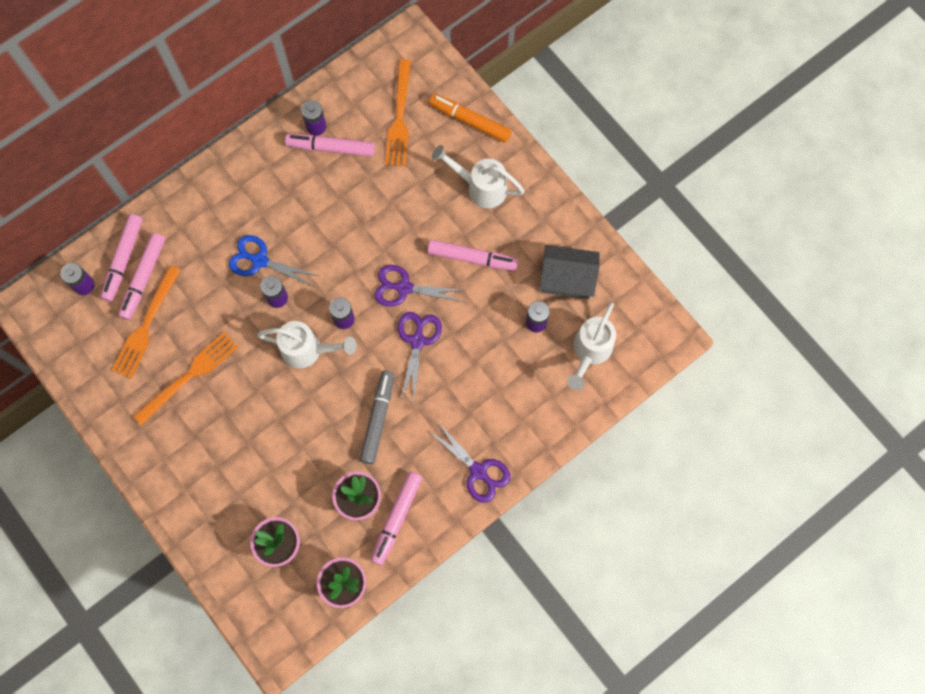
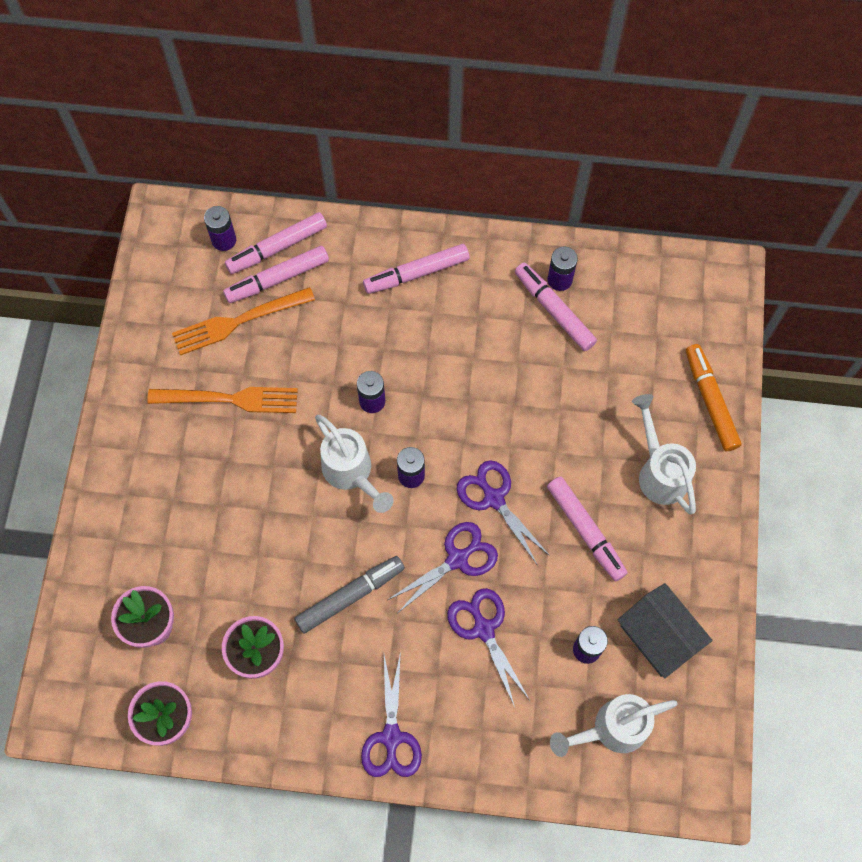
camera: 45 degrees right, 5 degrees down
(260, 261) = (390, 354): blue scissors -> none
(396, 518) = (274, 705): pink marker -> pink marker (416, 273)
(399, 118) = (645, 339): orange fork -> none
(470, 365) = (484, 629): none -> purple scissors

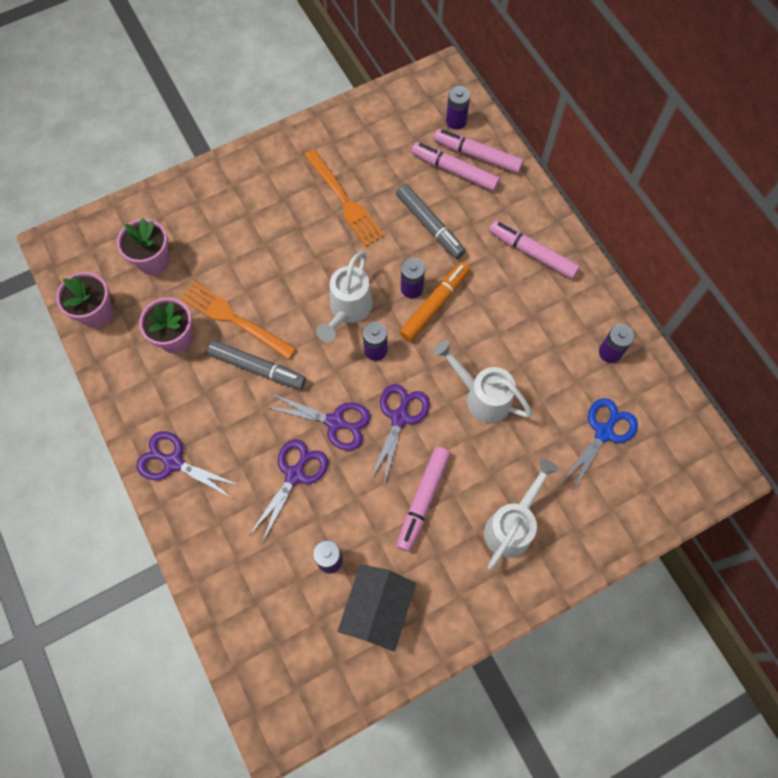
camera: 55 degrees right, 0 degrees up
(238, 322) = (403, 168): orange fork -> orange fork (233, 319)
(318, 341) = (429, 225): none -> grey marker
(391, 737) = (173, 462): purple scissors -> purple scissors turned 60 degrees clockwise
(554, 310) = (582, 364): pink marker -> none
(611, 729) = (279, 619): white watering can -> white watering can (481, 396)
(628, 338) = (604, 432): none -> blue scissors
(710, 400) = (602, 528): orange marker -> orange marker (435, 305)

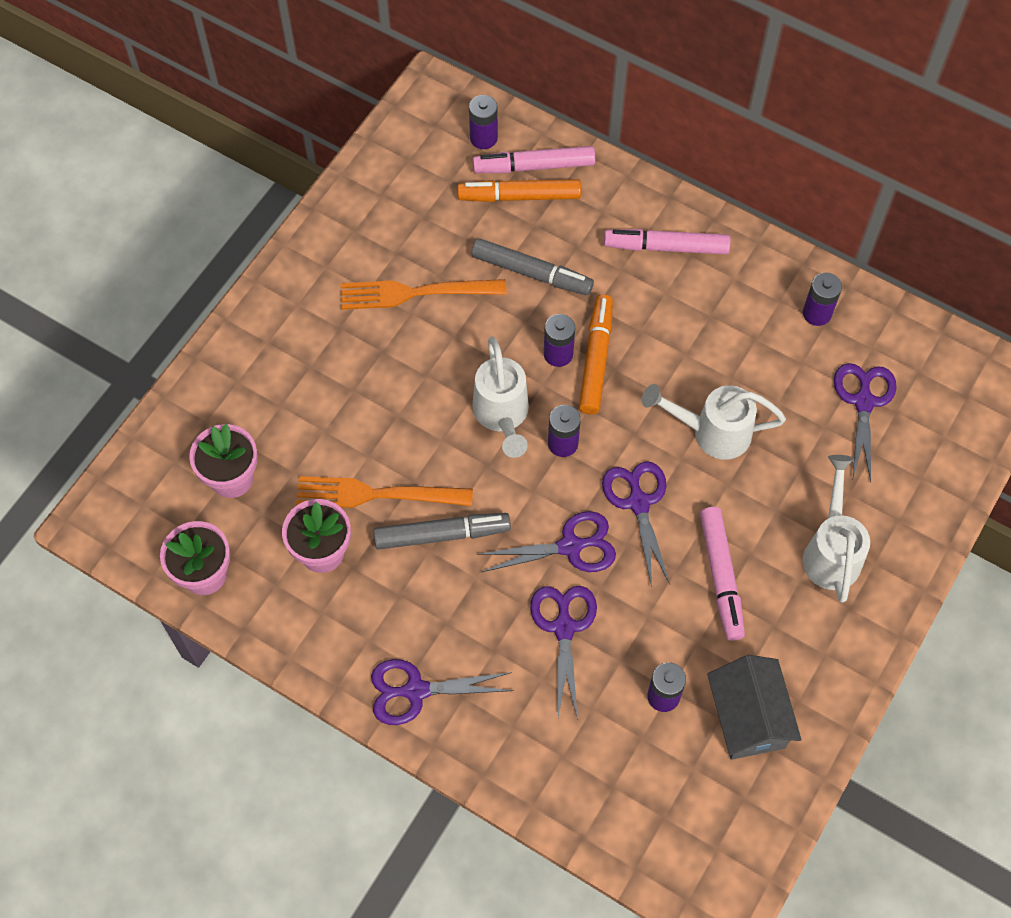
camera: 30 degrees left, 5 degrees down
(344, 201) = (415, 293): orange fork -> orange fork turned 150 degrees clockwise
(454, 171) = (519, 196): pink marker -> orange marker
(604, 432) = (863, 402): blue scissors -> purple scissors

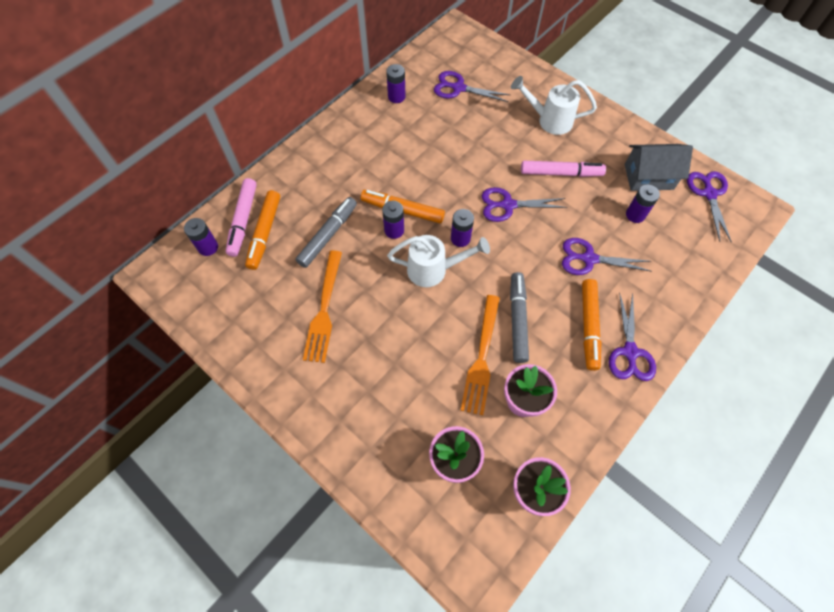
camera: 80 degrees left, 0 degrees up
(447, 632) = (589, 326): none -> orange marker
(570, 546) = (534, 246): purple scissors -> purple scissors (709, 194)
(666, 247) = (330, 159): pink marker -> none
(711, 432) = (466, 160): white watering can -> none

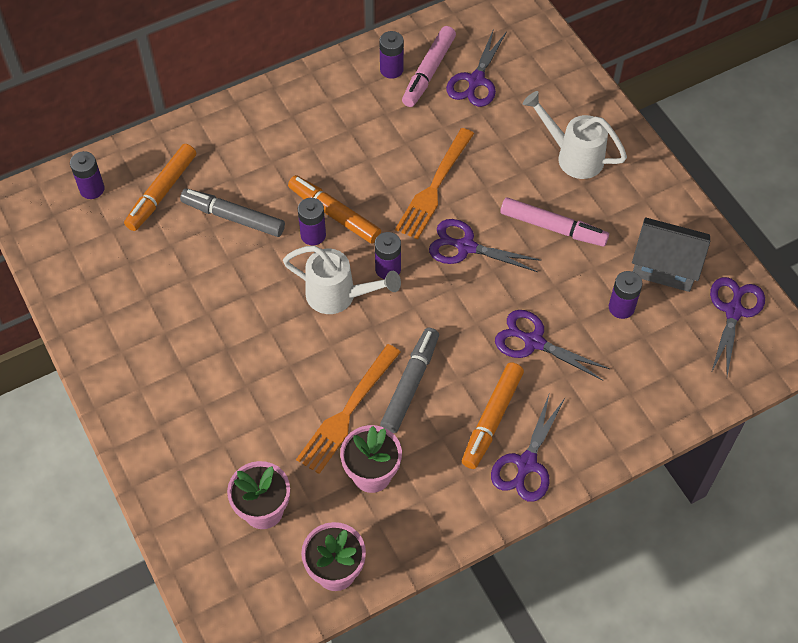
camera: 20 degrees right, 5 degrees down
(243, 220) = (143, 170): pink marker -> pink marker (428, 72)
(324, 310) = (192, 301): orange fork -> orange fork (434, 187)
(328, 235) = (233, 217): grey marker -> grey marker turned 120 degrees counterclockwise
(458, 88) = (476, 80): purple scissors -> purple scissors turned 105 degrees counterclockwise

